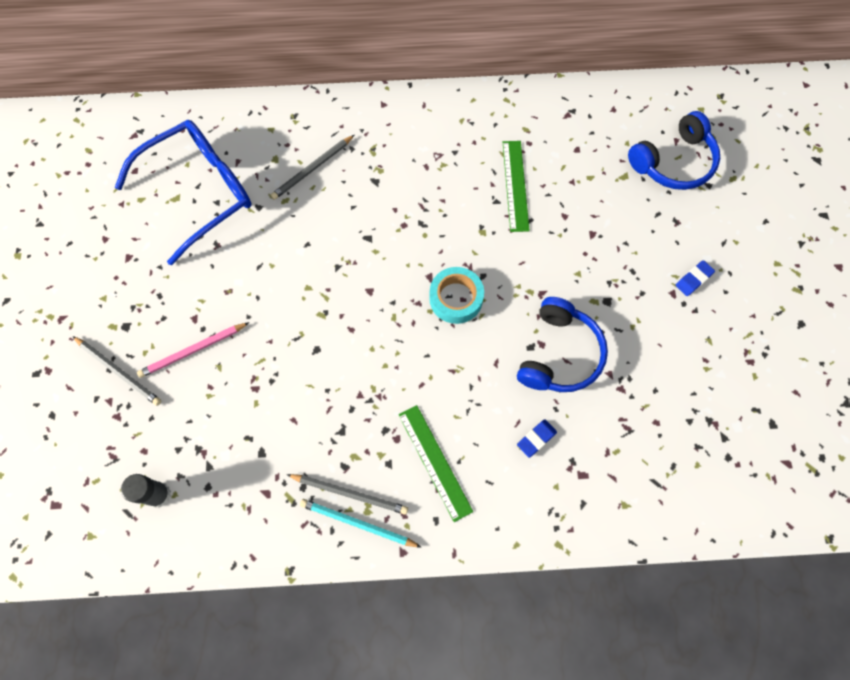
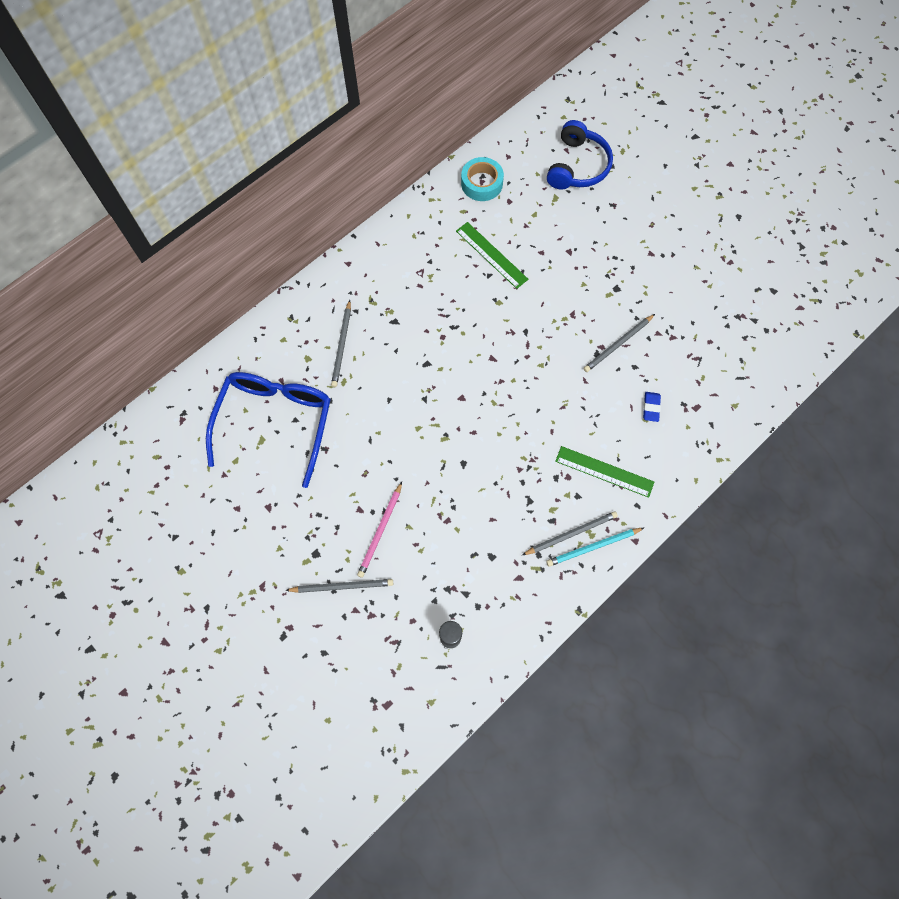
camera: 40 degrees left, 0 degrees up
(456, 298) = (522, 359): turquoise tape -> turquoise tape (481, 183)
(559, 354) = (618, 344): blue headphones -> grey pencil
(693, 279) = (655, 235): blue eraser -> none

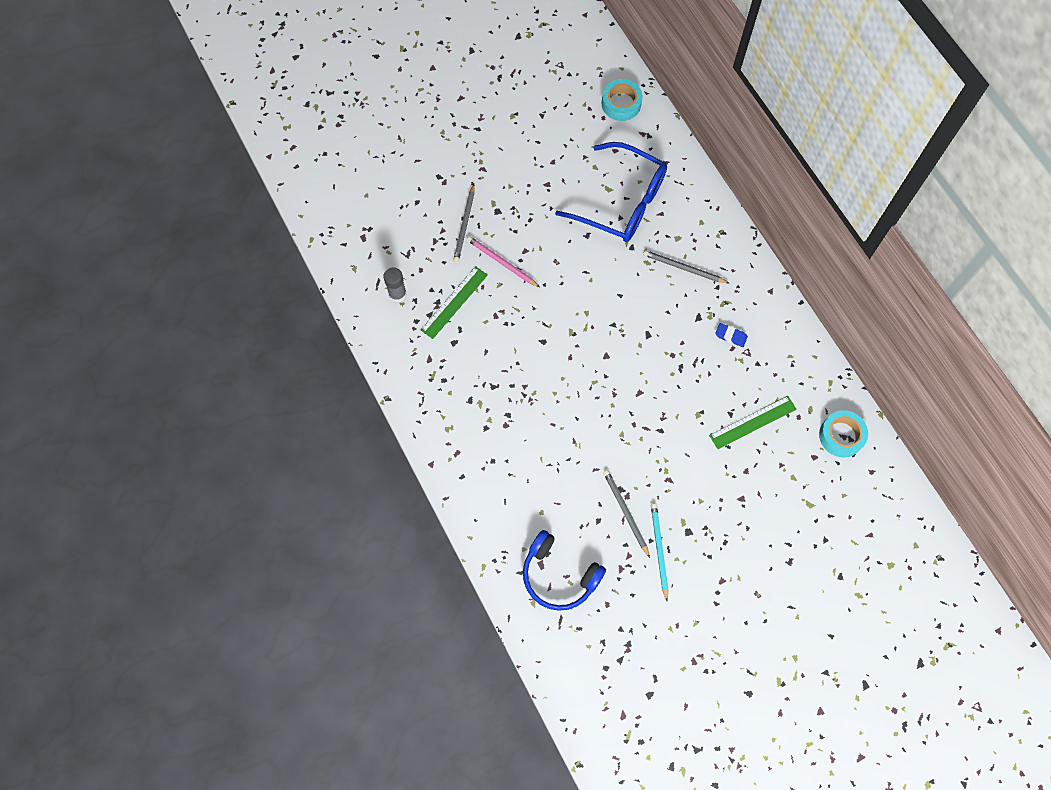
camera: 105 degrees right, 0 degrees up
(144, 451) = (621, 103): none -> turquoise tape
(571, 534) = (453, 412): grey pencil -> none
(577, 166) = (846, 540): blue headphones -> blue headphones (559, 575)
(593, 547) = (436, 426): turquoise pencil -> turquoise pencil (659, 550)
(604, 471) = (501, 458): green ruler -> green ruler (454, 302)
(651, 407) = (552, 521): blue eraser -> blue eraser (730, 336)

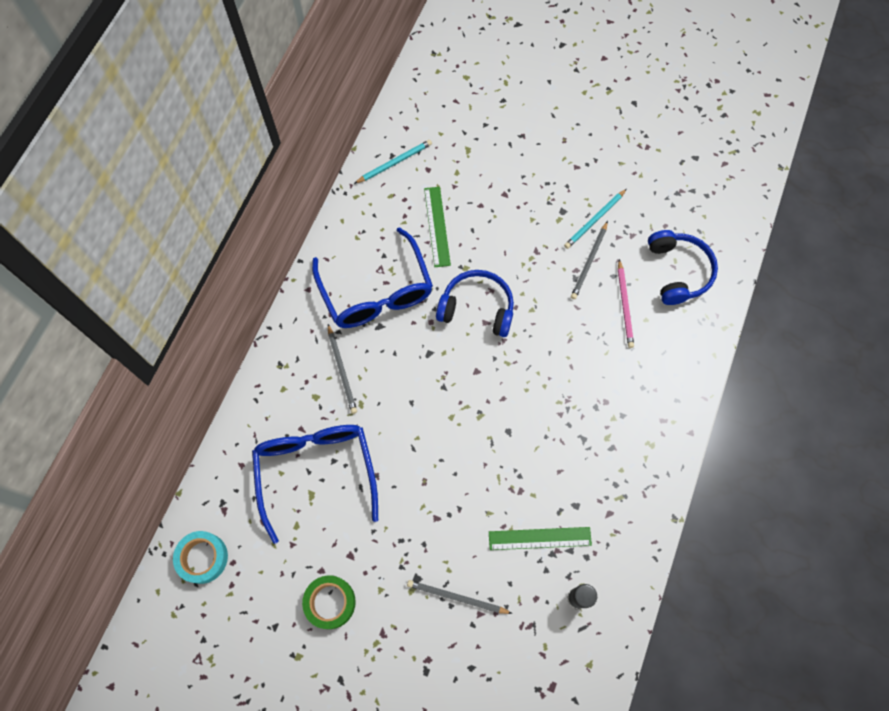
camera: 130 degrees left, 0 degrees up
(464, 225) = (457, 597): grey pencil -> grey pencil turned 135 degrees counterclockwise
(501, 262) = (465, 529): pink pencil -> pink pencil (624, 305)
(528, 153) = (330, 602): none -> green tape
(656, 396) = (477, 308): none -> blue headphones
(730, 336) = (376, 291): blue eraser -> blue glasses
(753, 422) = (437, 226): green ruler -> green ruler turned 60 degrees clockwise
(841, 436) = (395, 163): turquoise tape -> turquoise pencil

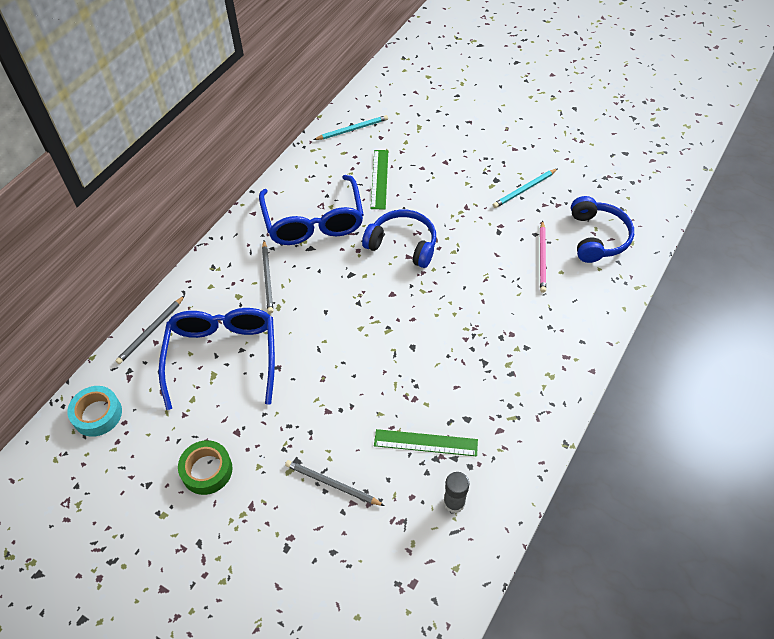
camera: 10 degrees right, 15 degrees down
(589, 262) = (514, 221): grey pencil -> grey pencil (151, 331)

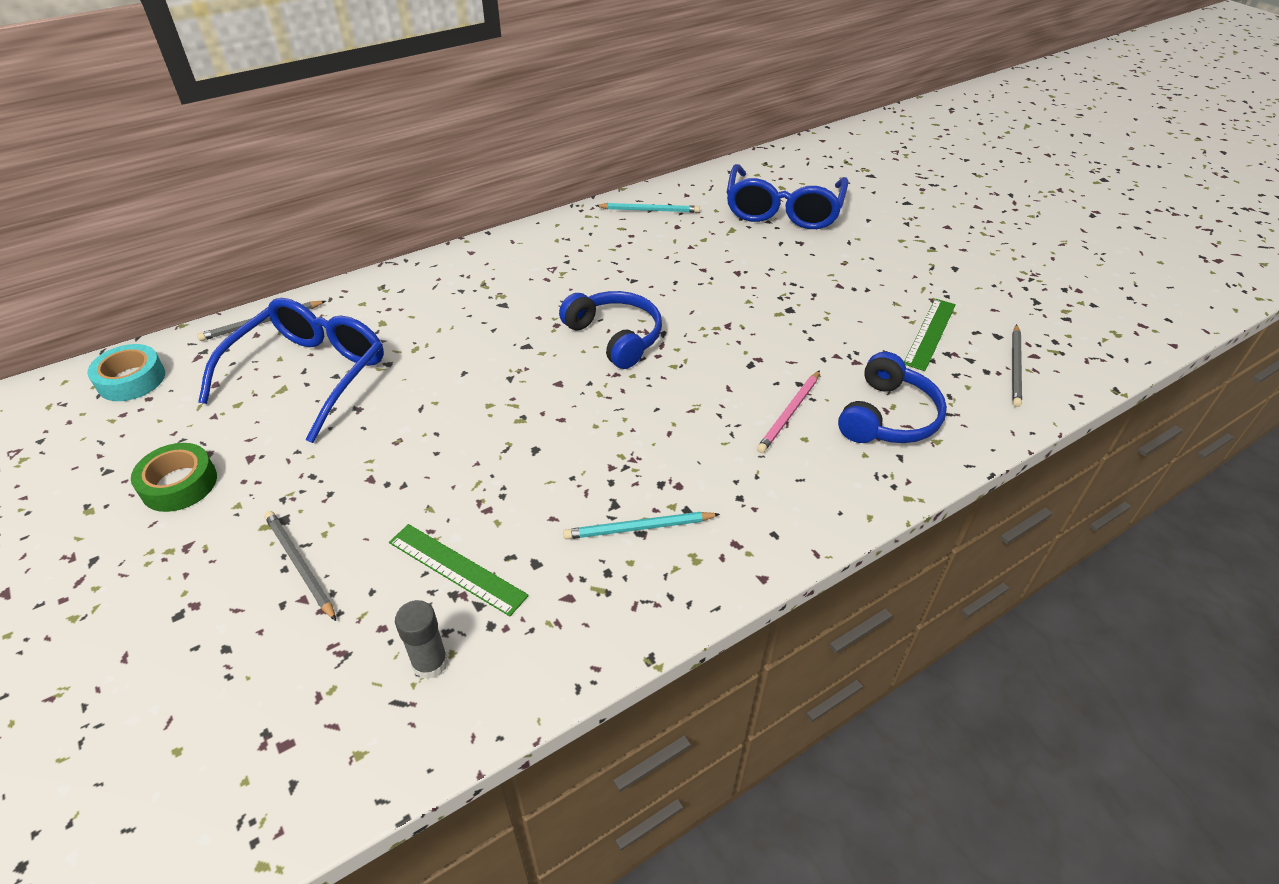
camera: 25 degrees right, 10 degrees down
(267, 278) = (429, 317): grey pencil -> grey pencil (1015, 367)
(313, 221) = (530, 280): blue glasses -> blue glasses (783, 210)
(379, 179) = (642, 264): green ruler -> green ruler (930, 333)
(524, 190) = (820, 331): turquoise pencil -> turquoise pencil (638, 528)

